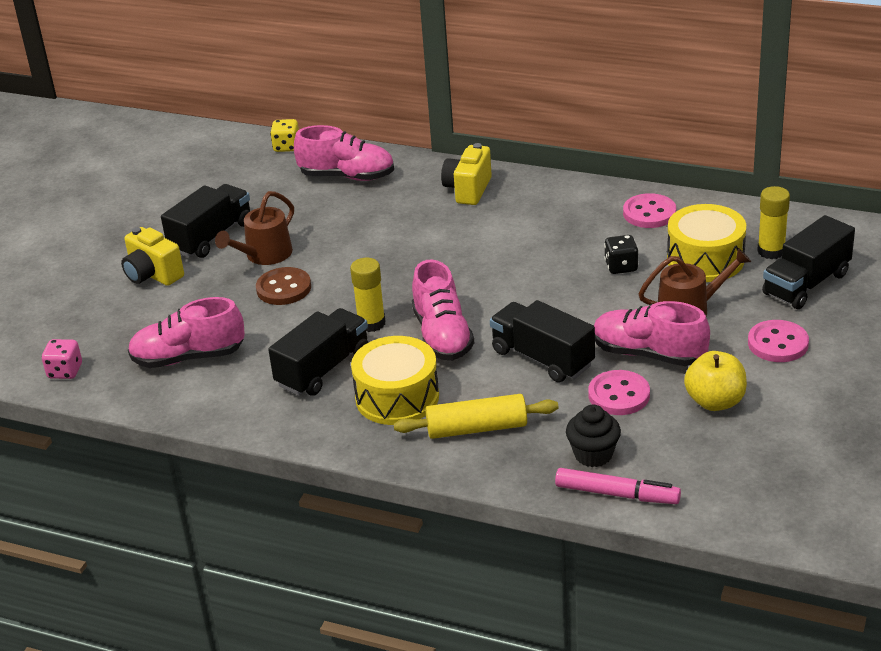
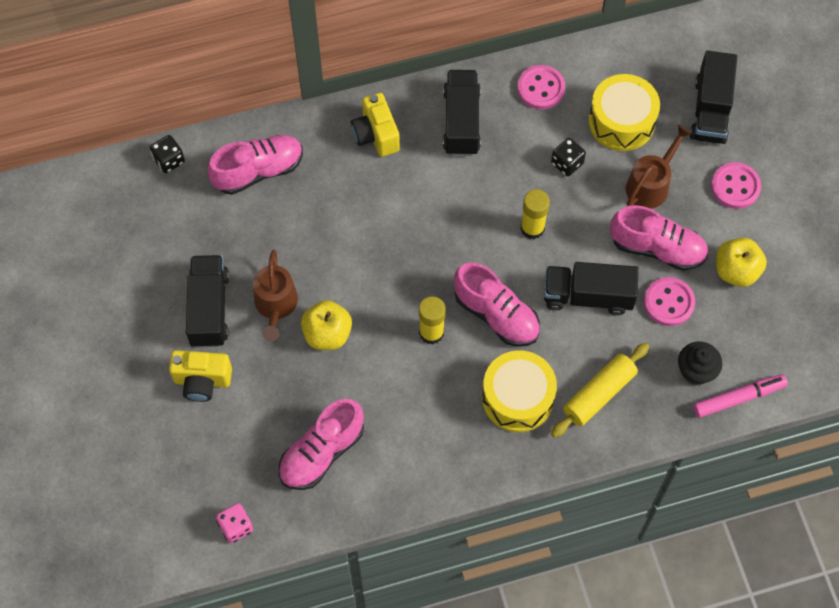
camera: 40 degrees left, 30 degrees up
(284, 288) = (327, 334): brown button -> yellow apple
(286, 147) = (169, 160): yellow dice -> black dice
(323, 369) = (438, 402): black truck -> black truck (461, 122)
(648, 354) = (657, 248): pink shoe -> pink shoe turned 150 degrees counterclockwise
(771, 251) = (661, 86): yellow glue stick -> yellow glue stick (532, 228)

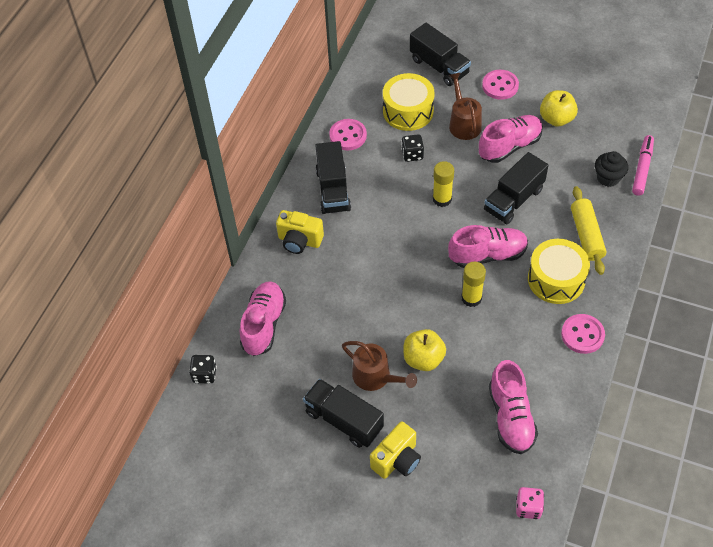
camera: 50 degrees left, 10 degrees down
(461, 122) = (333, 190): black truck -> black truck turned 135 degrees counterclockwise
(668, 302) = (551, 163): pink button -> pink button (582, 335)

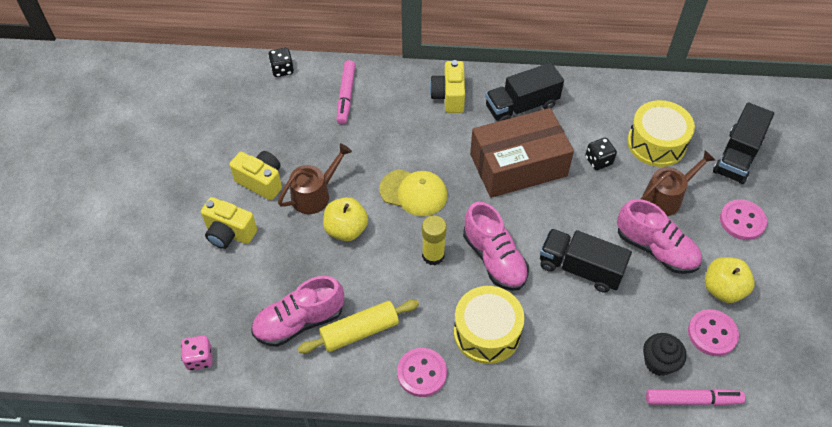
camera: 70 degrees right, 0 degrees up
(264, 324) = (346, 96): pink shoe -> pink marker
(344, 420) = (261, 181): black truck -> yellow camera
(348, 136) = (596, 101): pink button -> pink button (712, 333)
(375, 377) = (314, 195): brown watering can -> brown watering can turned 150 degrees counterclockwise
(397, 211) = (518, 165): none -> brown box
(400, 296) = (414, 192): none -> yellow cap
(442, 199) = (551, 201): yellow glue stick -> none
(586, 235) = (561, 353): yellow rolling pin -> yellow rolling pin (359, 331)

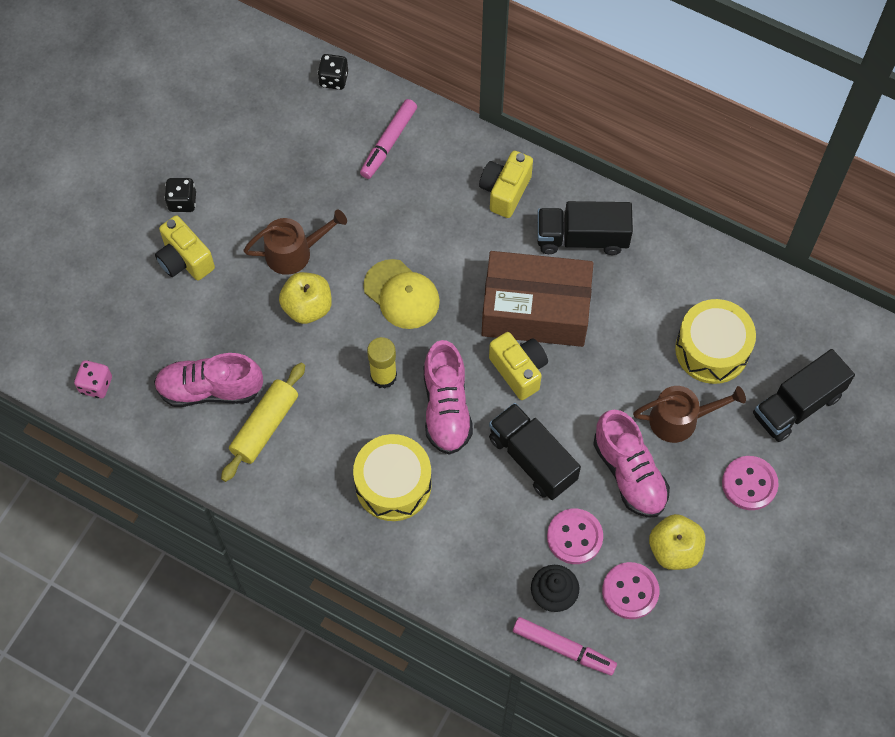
camera: 25 degrees right, 10 degrees up
(261, 181) = (245, 212): yellow camera -> yellow camera (519, 370)
(359, 331) = (265, 426): yellow rolling pin -> yellow rolling pin turned 60 degrees counterclockwise
(422, 373) = (304, 497): pink button -> pink button (574, 537)
(598, 161) = (630, 343): black dice -> black dice (182, 202)

